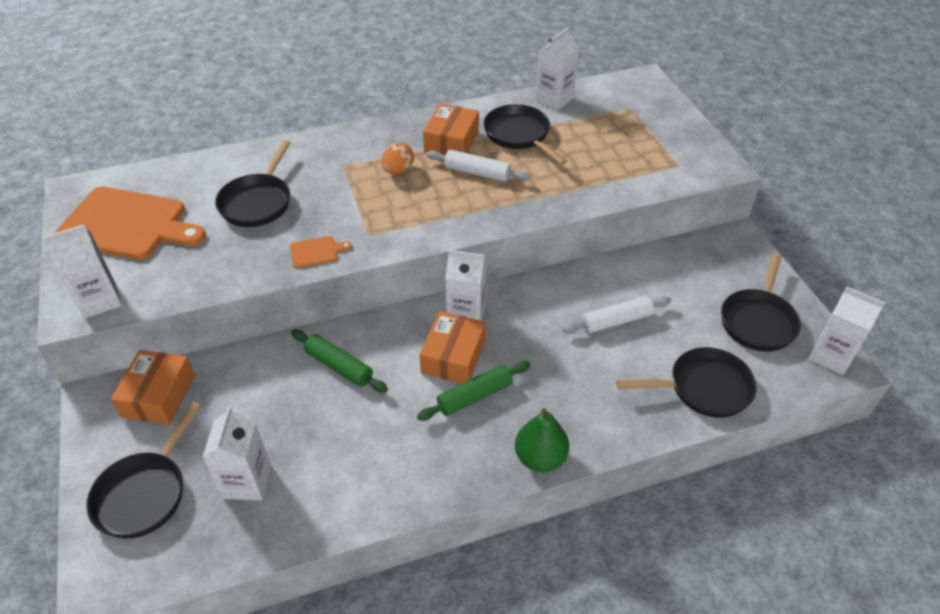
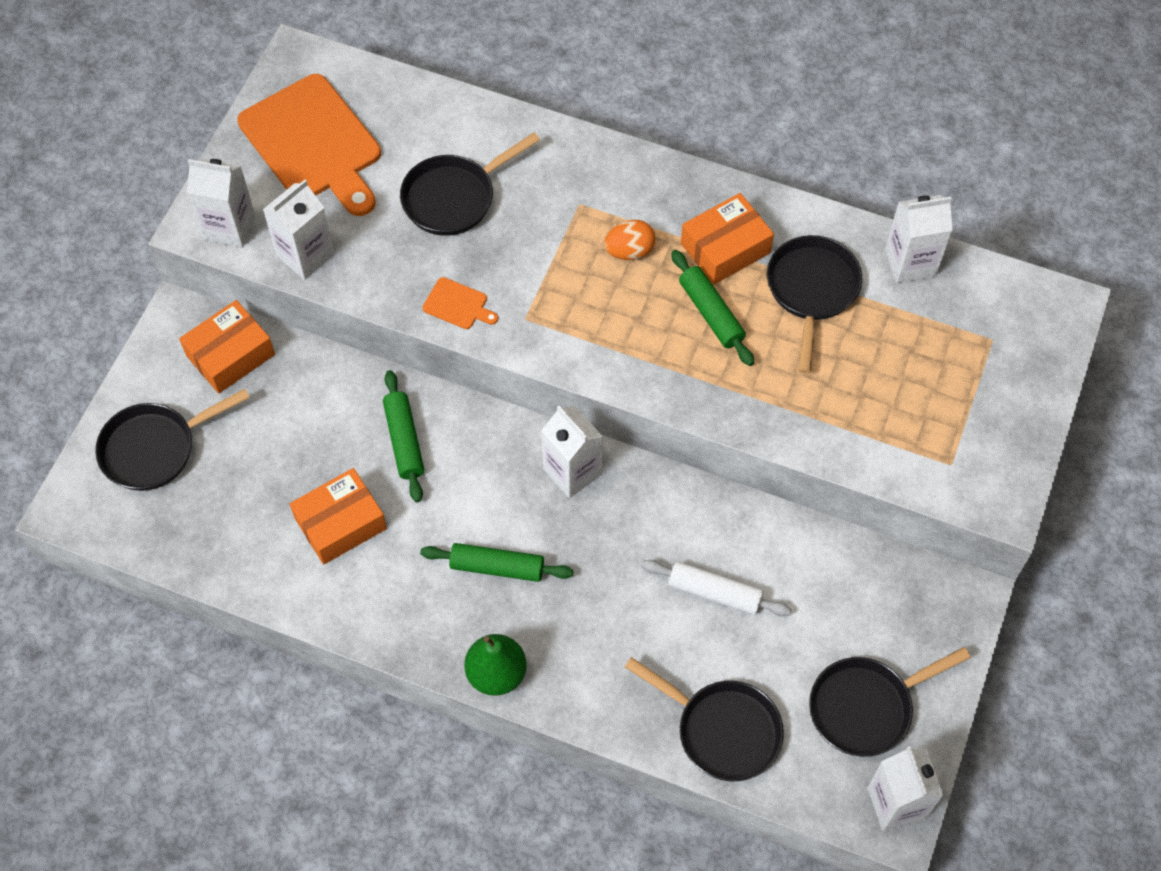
camera: 40 degrees right, 15 degrees up
(247, 482) = (239, 501): white carton -> white carton (305, 255)
(453, 356) = (516, 510): orange box -> orange box (340, 523)
(477, 173) = (710, 313): white rolling pin -> green rolling pin

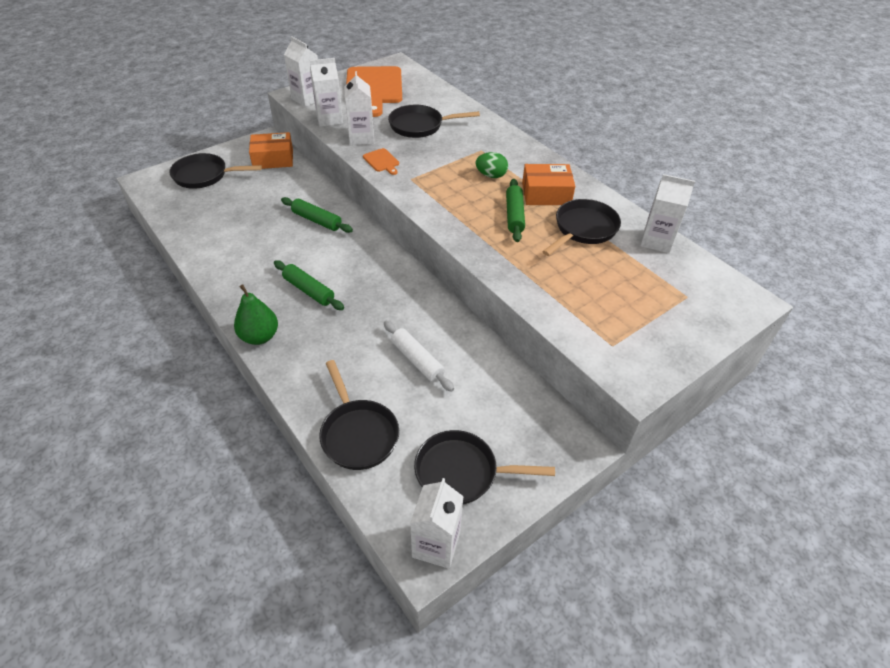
camera: 30 degrees right, 15 degrees down
(340, 523) = (252, 237): orange box -> none
(404, 440) = (317, 220): green rolling pin -> green rolling pin turned 75 degrees counterclockwise
(572, 471) = (388, 269): white carton -> white carton (361, 138)
(629, 251) = (491, 175): orange egg -> green egg

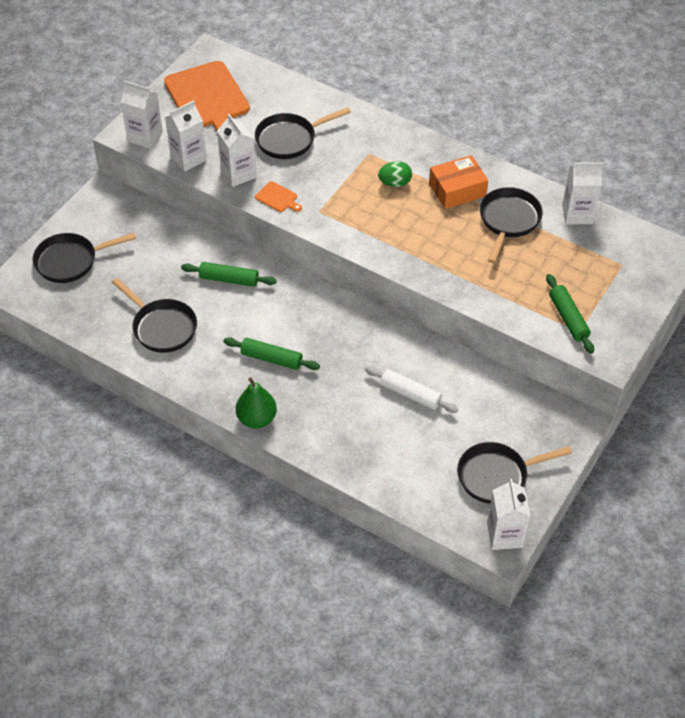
camera: 20 degrees left, 5 degrees up
(273, 159) = (130, 217): orange box -> none
(358, 434) = (397, 474): black pan -> black pan (162, 327)
(514, 215) = (439, 224): green rolling pin -> green rolling pin (568, 318)

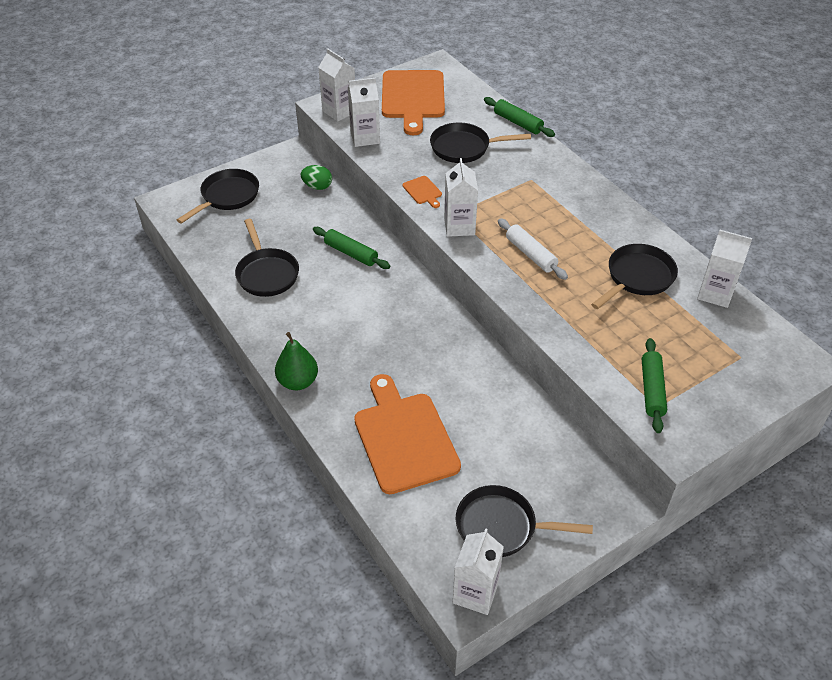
camera: 25 degrees right, 5 degrees down
(70, 261) = (227, 197): black pan -> black pan turned 120 degrees clockwise
(238, 174) = (400, 162): white carton -> white carton (459, 226)
(271, 359) = (345, 333): green rolling pin -> green rolling pin (517, 123)
(378, 433) = (404, 438): none -> orange cutting board
(395, 183) = (541, 211): green egg -> green egg (317, 186)
(410, 394) = (458, 412): white rolling pin -> white rolling pin (530, 254)
(457, 190) = (600, 235): orange box -> none

